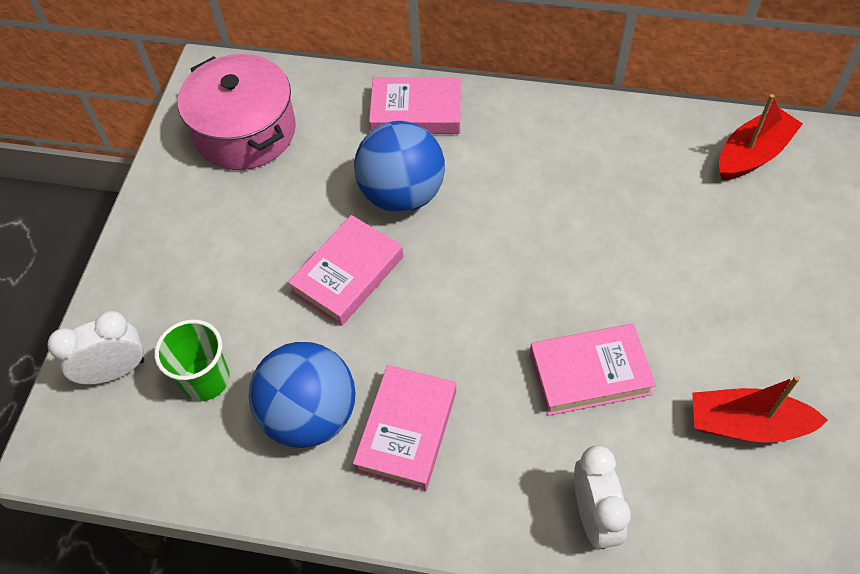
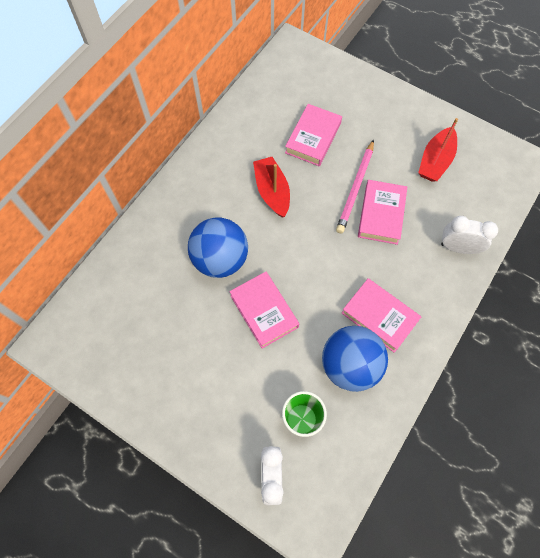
camera: 70 degrees left, 10 degrees up
(245, 131) = (117, 336): pink pot -> none
(416, 111) = (160, 227): pink book -> pink book (313, 138)
(616, 320) = (355, 188): none -> pink pencil
(752, 154) = (283, 79): red boat -> red boat (272, 191)

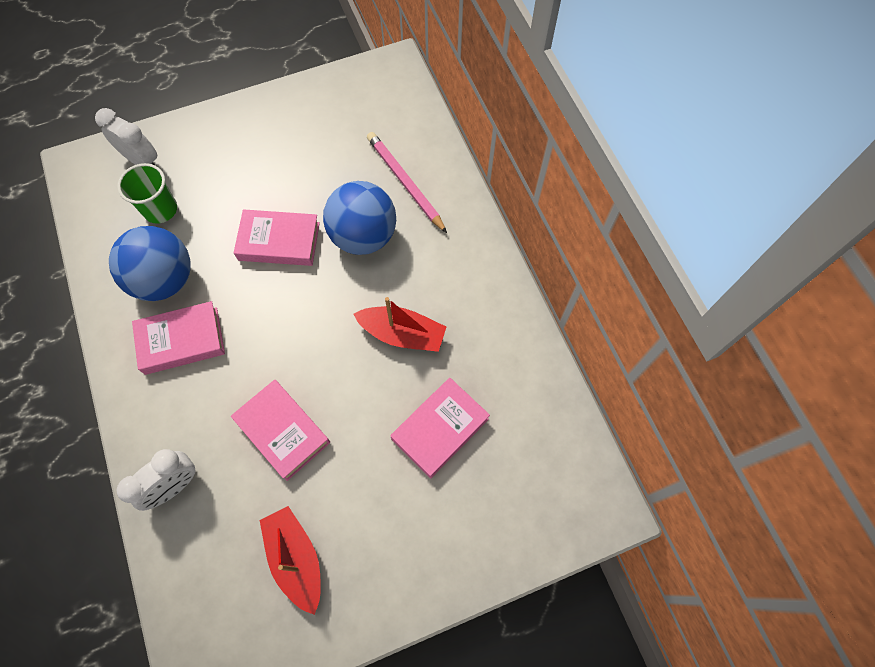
camera: 125 degrees right, 0 degrees up
(313, 138) = (440, 429): pink book -> pink book turned 75 degrees clockwise
(355, 188) = (337, 428): pink pencil -> pink pencil (405, 183)

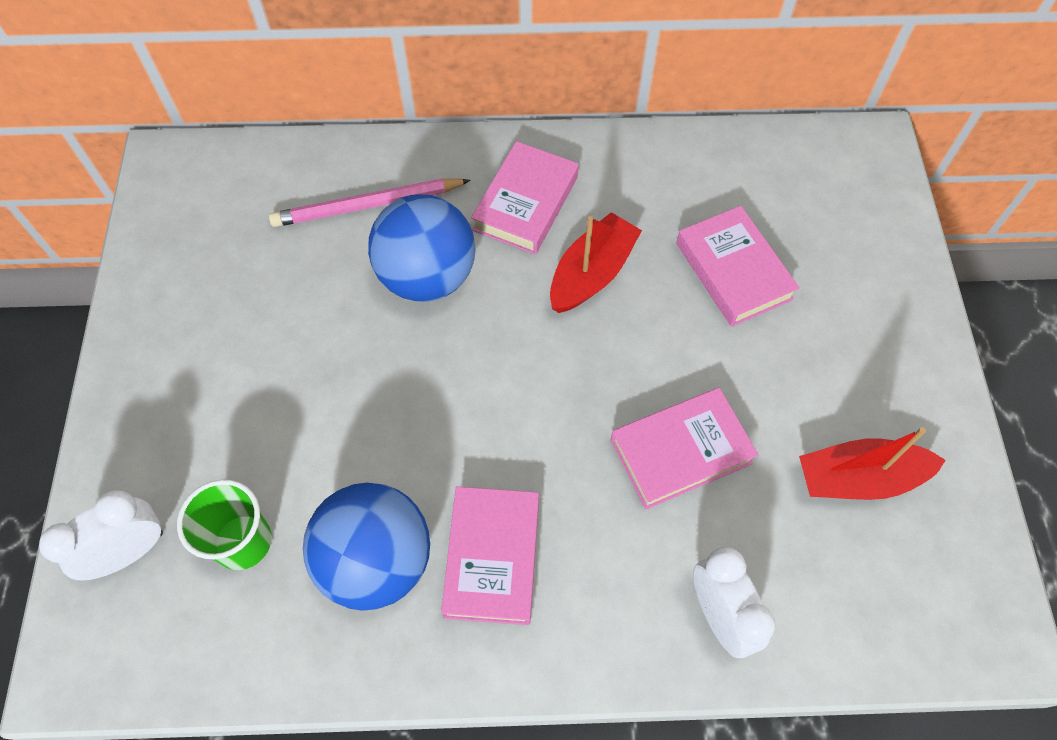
camera: 70 degrees left, 5 degrees down
(279, 241) = (384, 383): pink book -> pink book (525, 203)

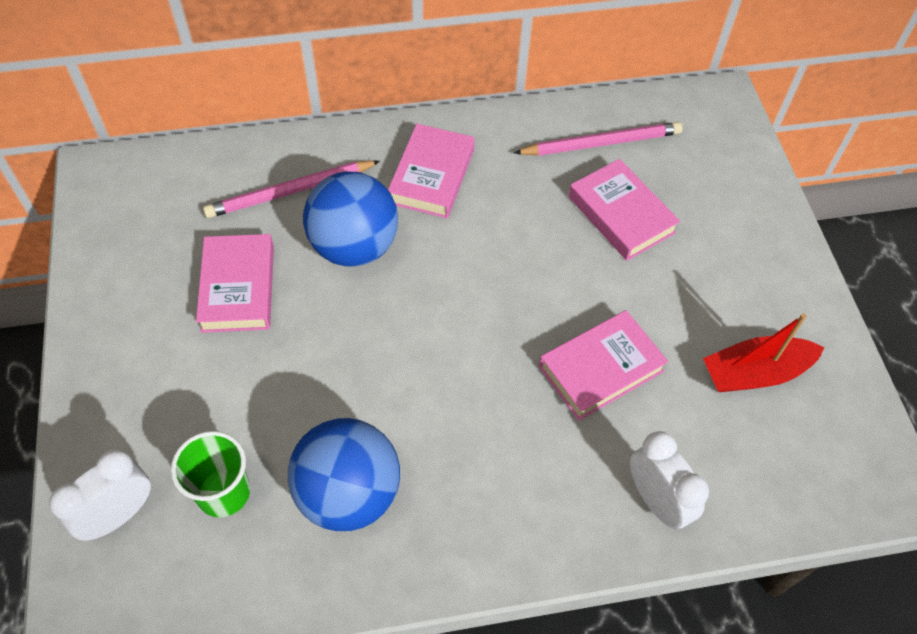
camera: 10 degrees left, 5 degrees down
(492, 557) = (451, 478): pink book -> pink book (238, 288)
(592, 273) = (499, 229): red boat -> none
(723, 184) = (601, 143): none -> pink pencil

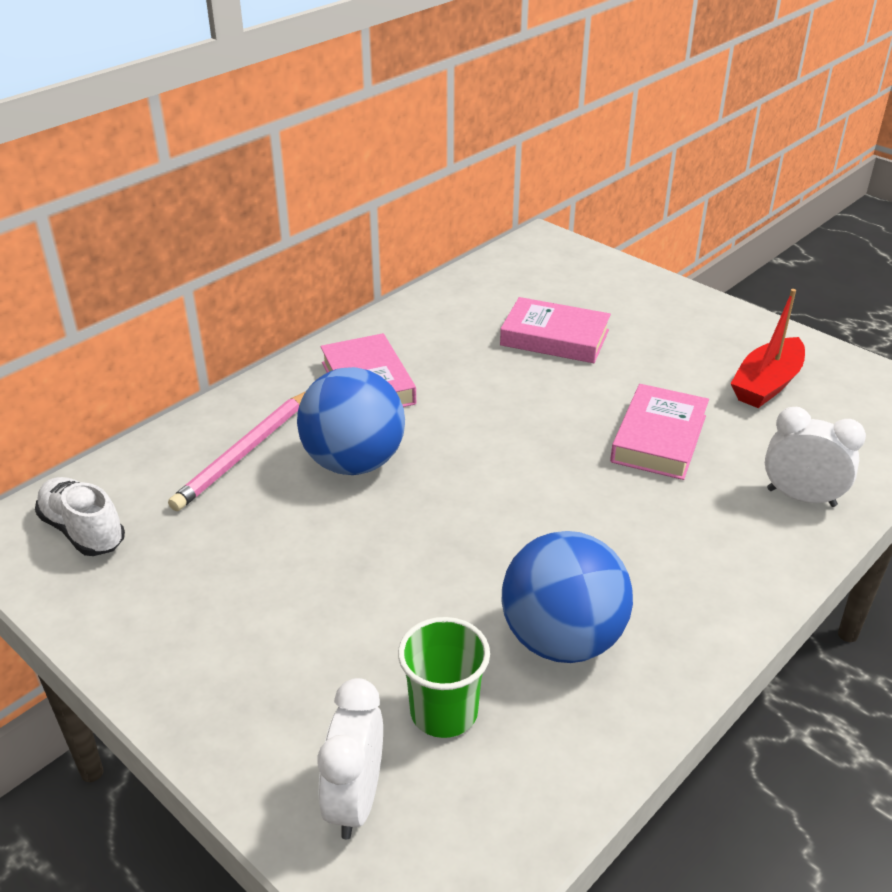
camera: 35 degrees left, 20 degrees down
(142, 198) = (83, 531): none -> white shoe
(238, 288) = (272, 548): pink book -> none
(601, 143) = (485, 302): pink pencil -> none

